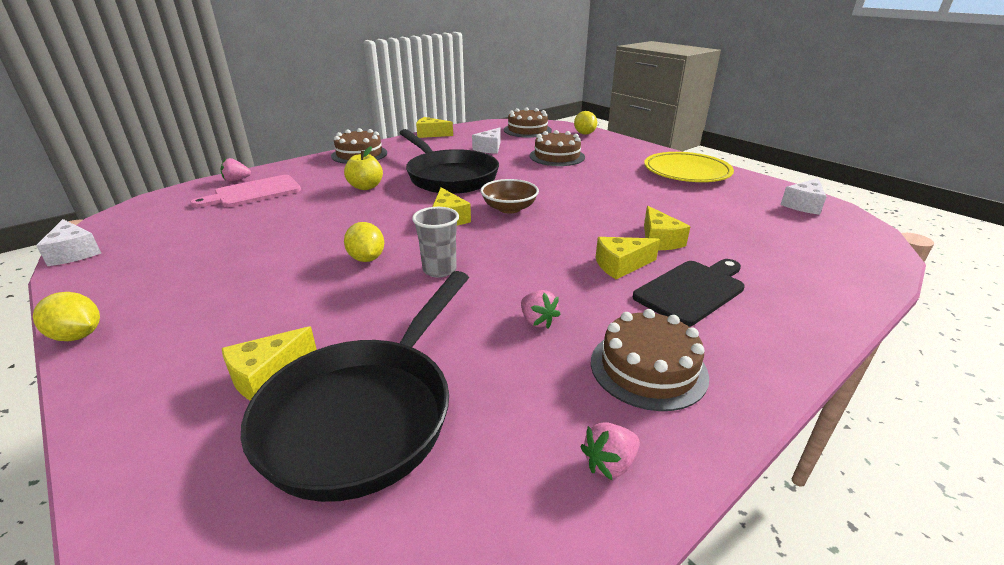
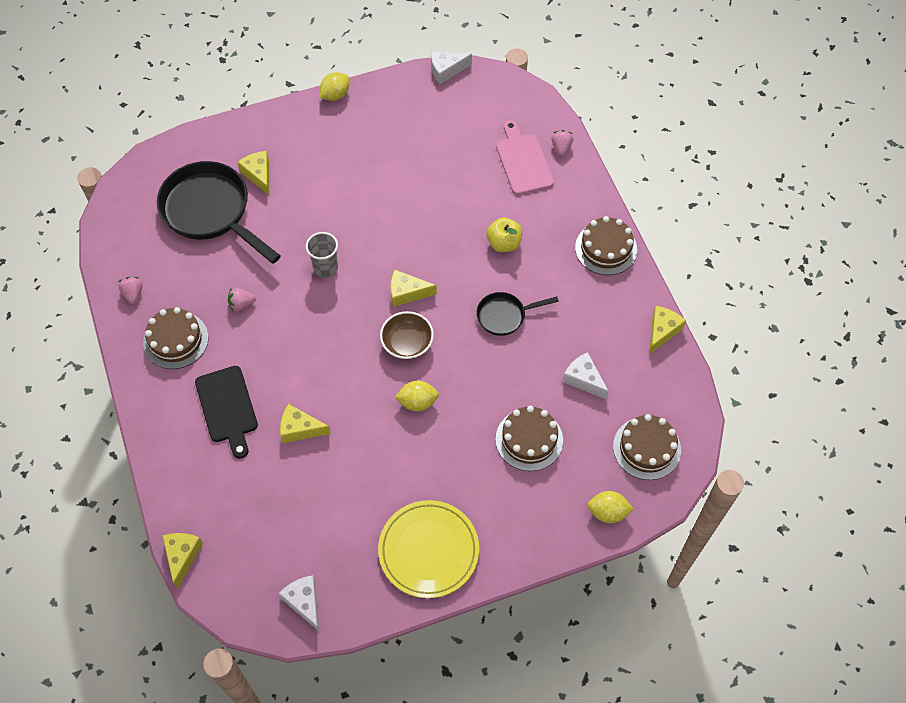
camera: 110 degrees right, 30 degrees up
(367, 259) = (362, 229): yellow lemon -> yellow lemon (417, 402)
(449, 177) = (504, 316): black pan -> black pan, size x0.51
(621, 265) = (278, 381): yellow cheese -> yellow cheese (182, 556)

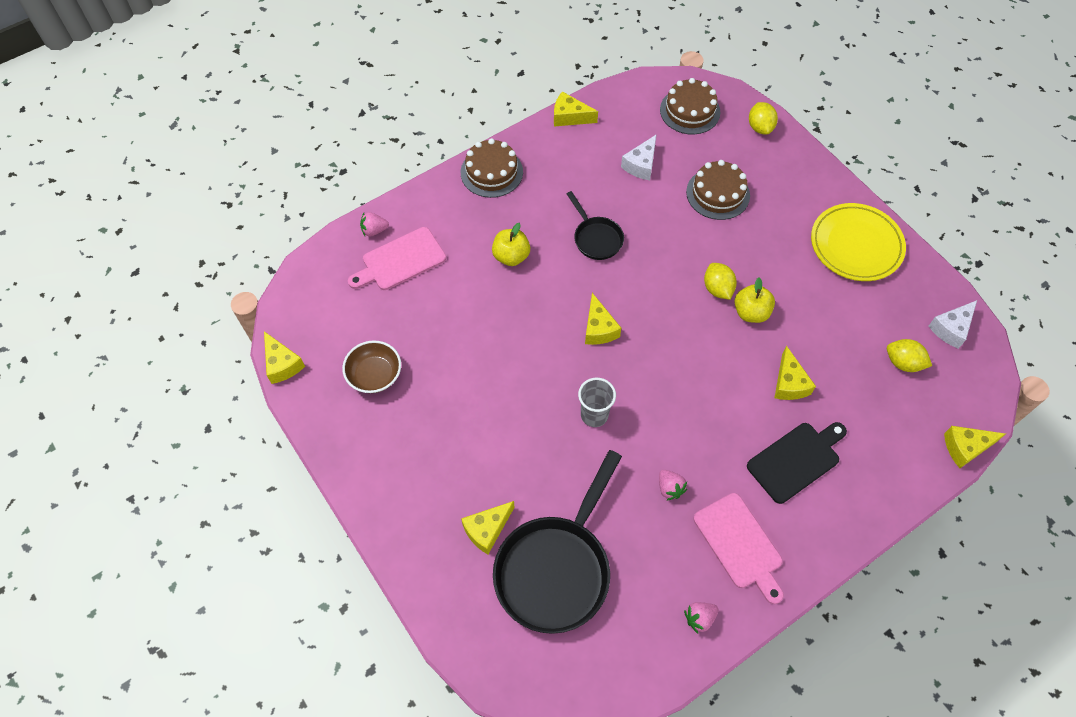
camera: 105 degrees left, 0 degrees up
(176, 340) = (740, 544): brown cake -> pink cutting board
(335, 95) = (343, 478): yellow lemon -> yellow lemon (903, 363)
(383, 422) = (751, 312): none -> yellow apple
(407, 343) = (657, 313): brown bowl -> brown bowl (374, 375)
(446, 70) = (282, 364): white cheese -> yellow cheese

